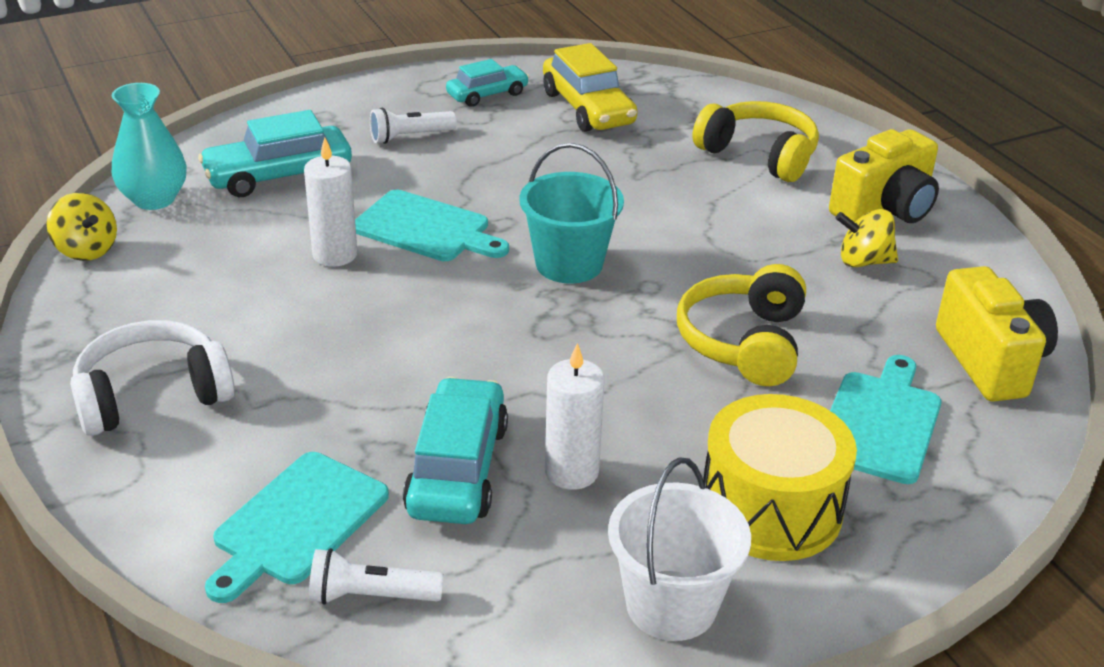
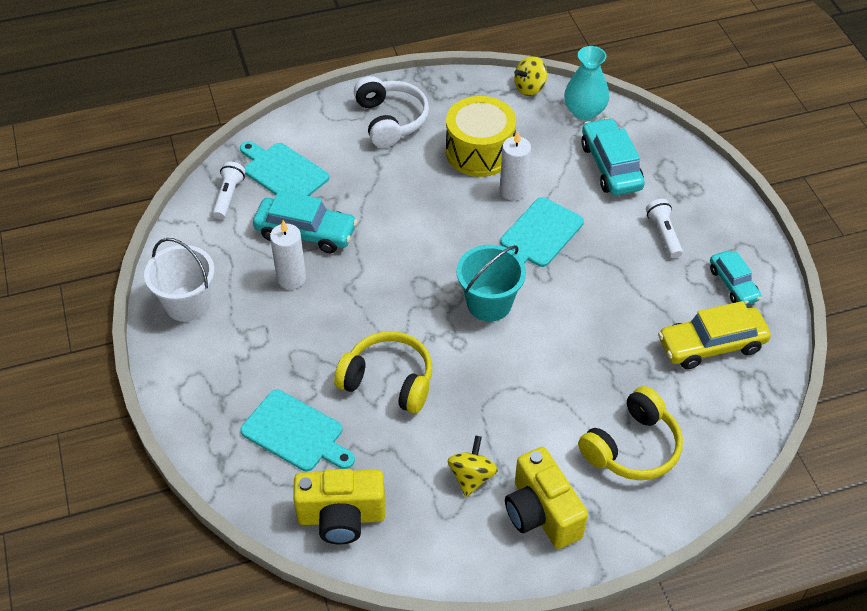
camera: 100 degrees right, 15 degrees up
(771, 509) = (240, 359): yellow drum -> yellow drum (479, 152)

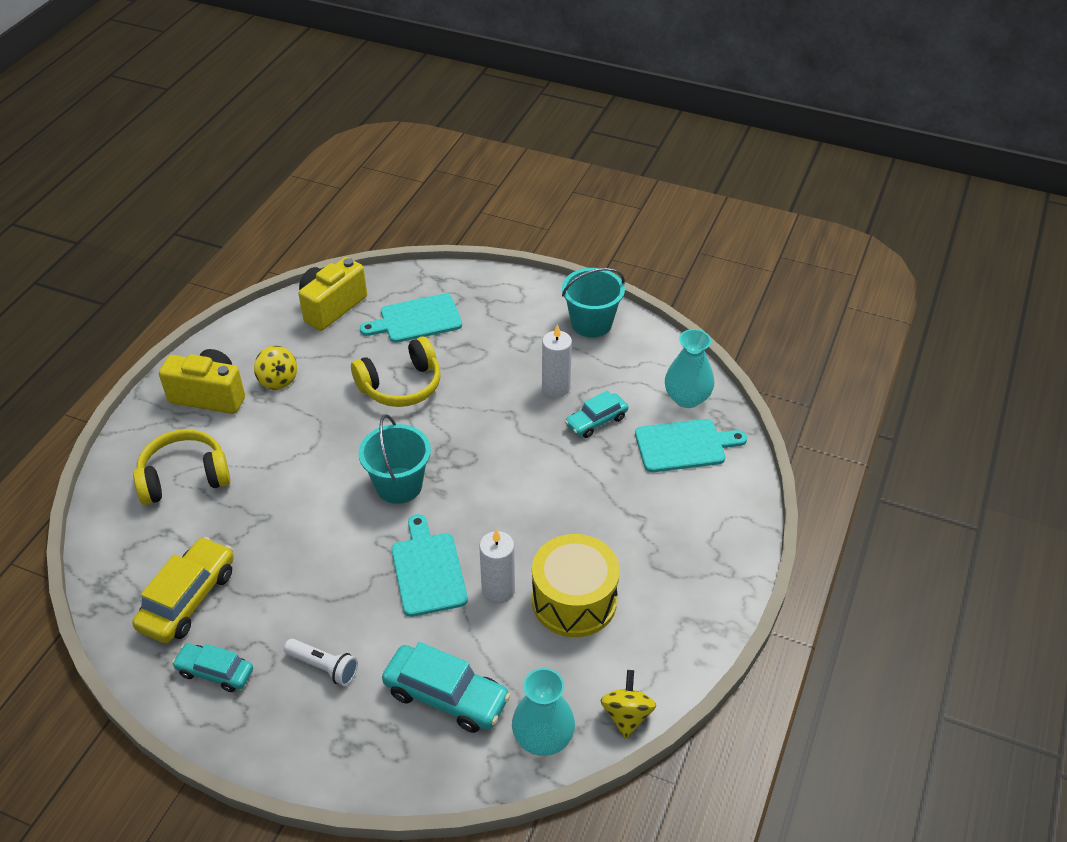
camera: 130 degrees right, 5 degrees down
(187, 304) = (591, 323): white bucket -> turquoise bucket
(229, 196) = (687, 398): white flashlight -> turquoise vase
(305, 233) = (596, 421): turquoise car -> turquoise car, size x0.63
(390, 120) = (684, 560): white headphones -> none
(632, 447) = (184, 477): yellow headphones -> yellow headphones turned 75 degrees clockwise

